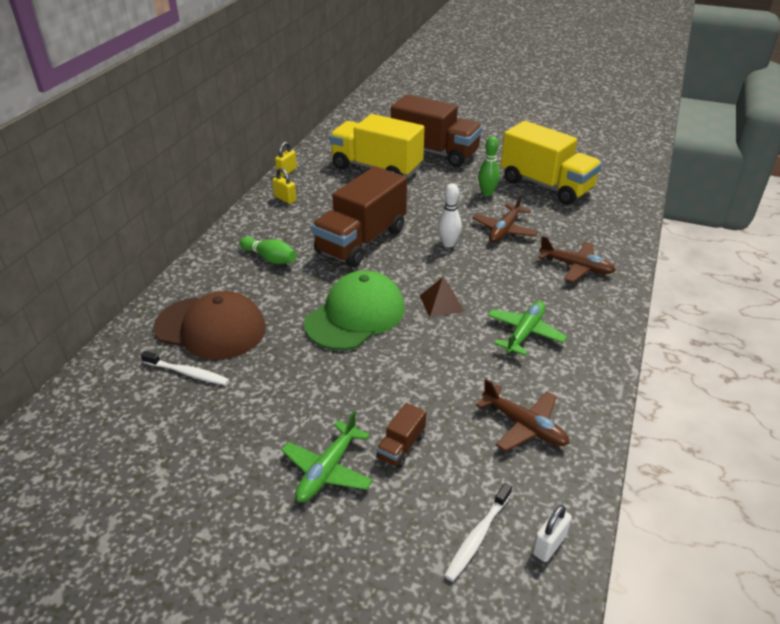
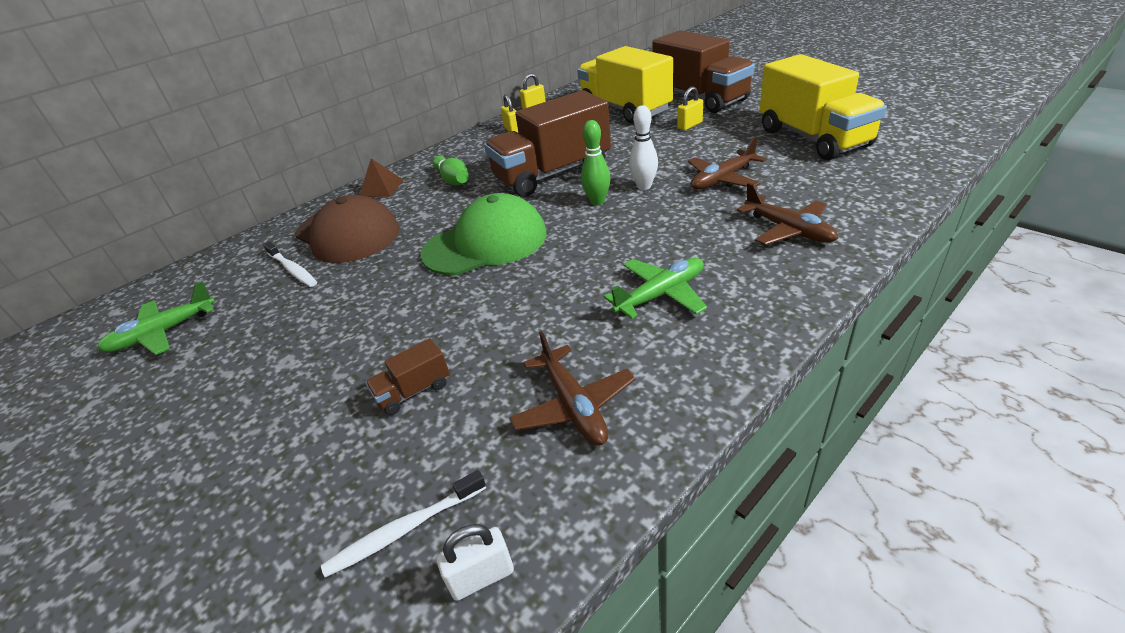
camera: 30 degrees right, 0 degrees up
(327, 470) = (321, 395): green plane -> green plane (163, 333)
(441, 303) = (586, 245): brown pyramid -> brown pyramid (381, 188)
(445, 181) = (689, 125): none -> yellow padlock
(487, 193) = (730, 140): green bowling pin -> green bowling pin (597, 201)

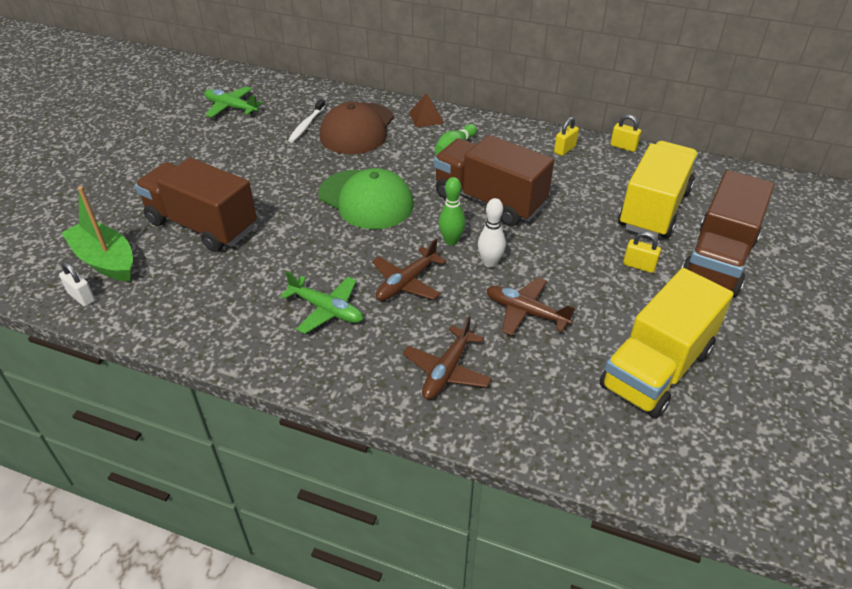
camera: 60 degrees right, 5 degrees up
(404, 530) = (106, 260): white toothbrush -> green boat
(413, 391) = (202, 225): brown truck -> brown truck, size x2.44
(573, 406) = (202, 296): brown plane -> brown plane (406, 283)

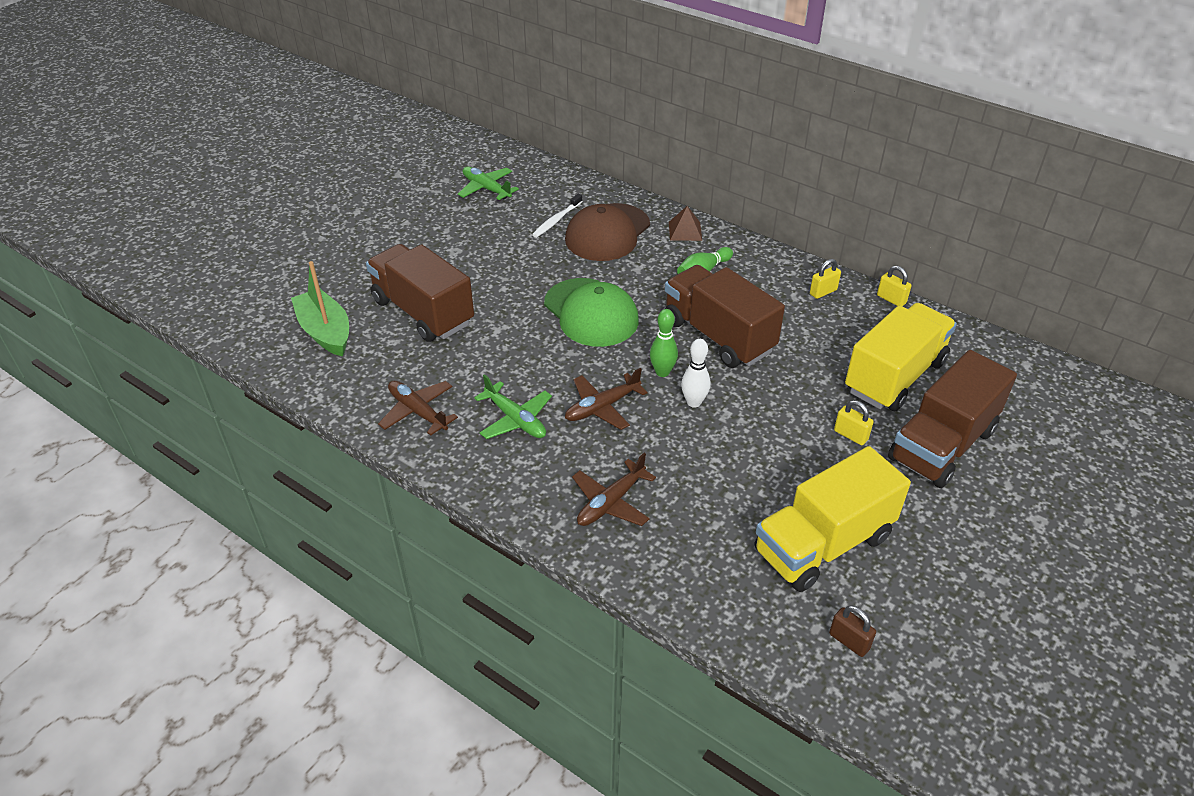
camera: 15 degrees right, 0 degrees up
(82, 297) = (296, 364): white padlock -> none
(525, 312) = (711, 460): brown plane -> brown plane (418, 411)
(718, 455) = (849, 641): none -> brown padlock

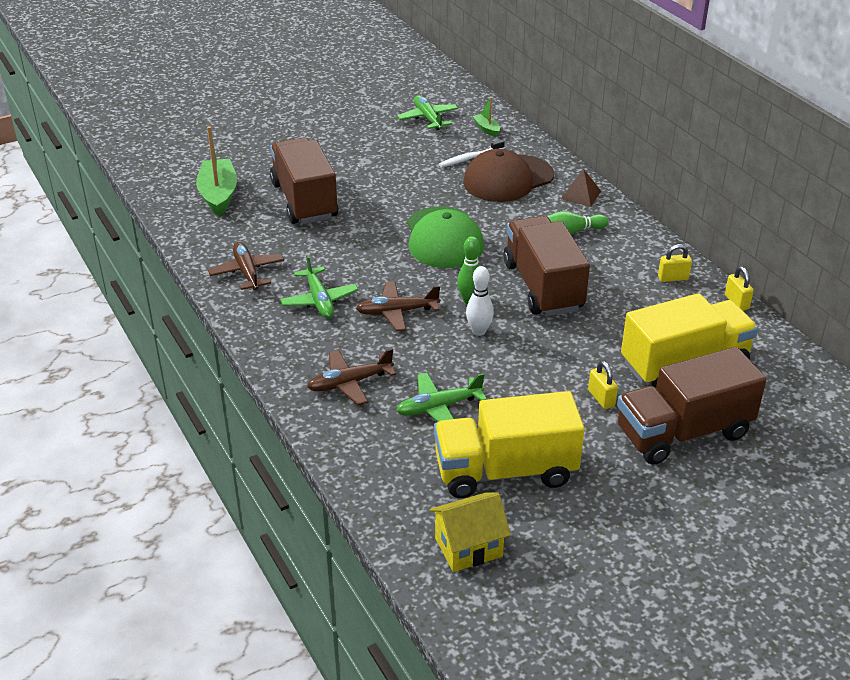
camera: 25 degrees right, 5 degrees down
(551, 186) = (487, 129): none -> green boat
(714, 498) = (438, 407): none -> green plane
(849, 641) = (468, 547): brown padlock -> yellow house

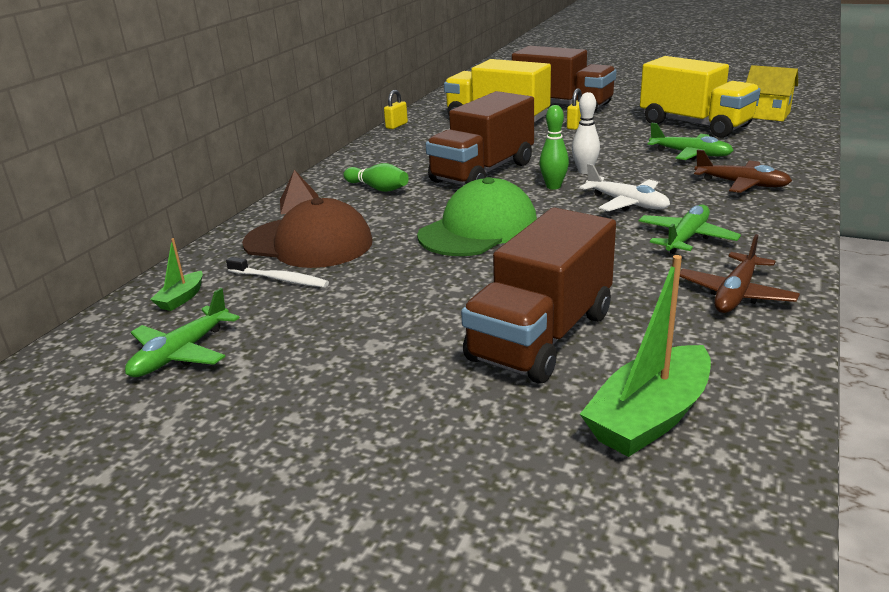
camera: 125 degrees left, 10 degrees down
(396, 312) = (627, 203): brown plane -> white plane
(673, 278) = (395, 144): yellow padlock -> none

